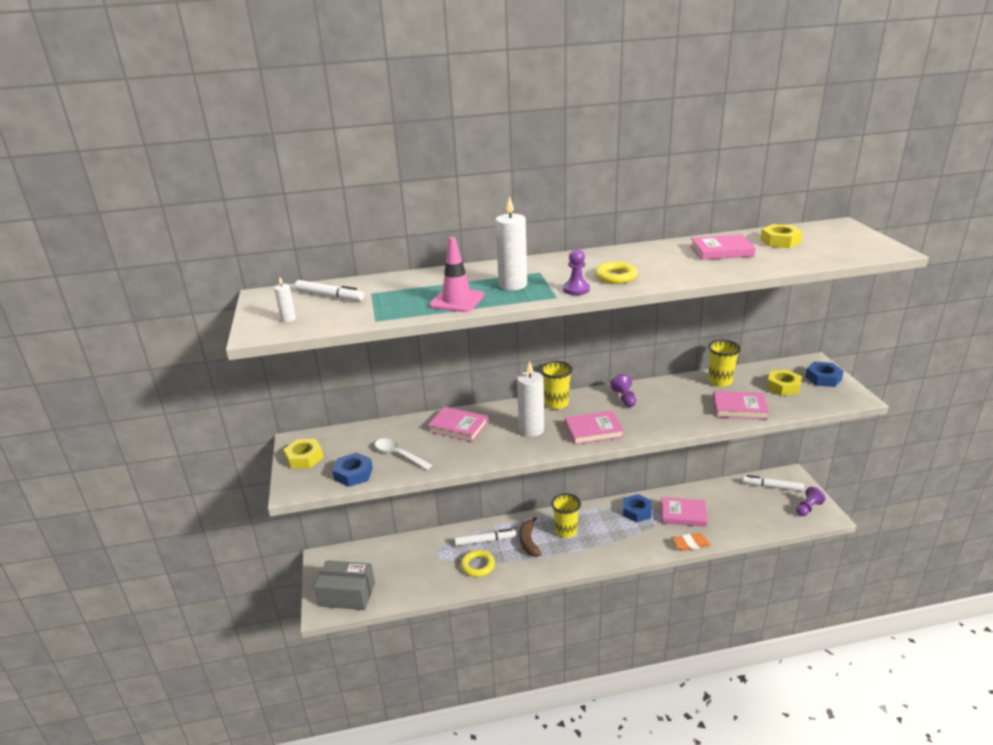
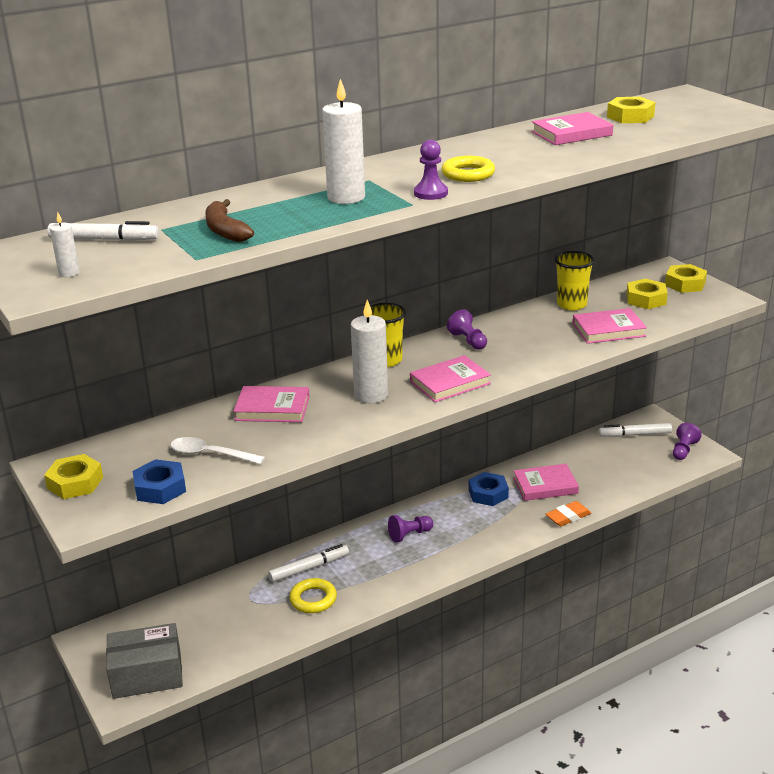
camera: 20 degrees left, 0 degrees up
(457, 300) = (288, 223): pink traffic cone -> none
(528, 542) = (367, 557): brown banana -> brown banana (225, 230)
(566, 531) = (409, 535): yellow cup -> purple pawn
(823, 378) = (685, 284): blue nut -> yellow nut

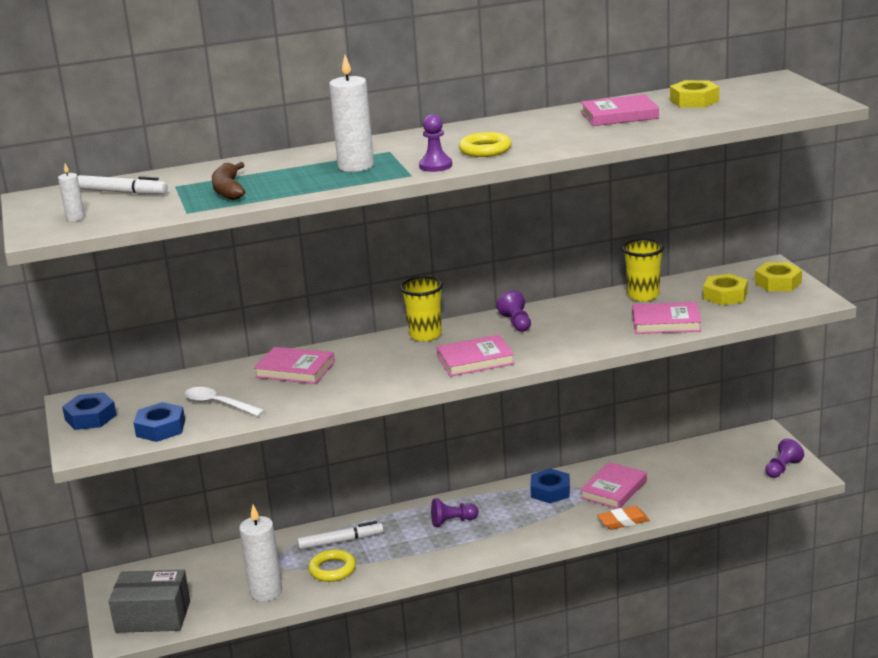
camera: 15 degrees right, 5 degrees down
(75, 483) = (90, 417): yellow nut -> blue nut
(371, 395) = (393, 365): white candle -> white candle (265, 592)
(545, 486) = (614, 489): pink book -> pink book turned 60 degrees counterclockwise
(635, 434) = (736, 448): white marker -> none

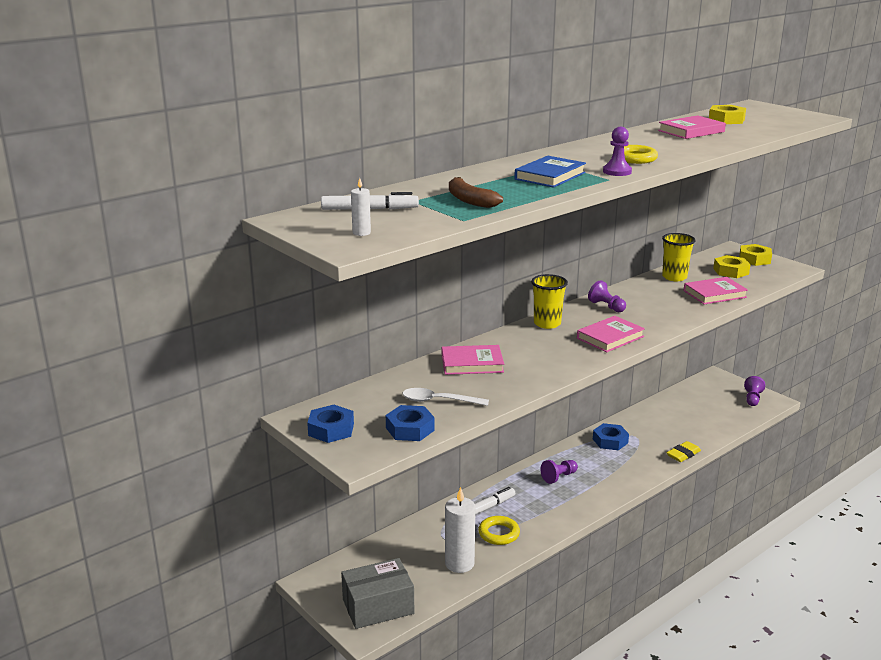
camera: 25 degrees left, 0 degrees up
(356, 166) = (550, 176): white candle -> blue book
(614, 489) = (654, 432): pink book -> none
(623, 521) = (683, 454): orange eraser -> yellow eraser

